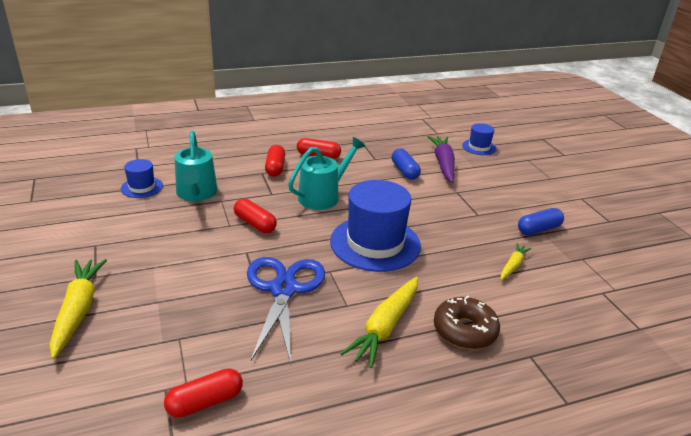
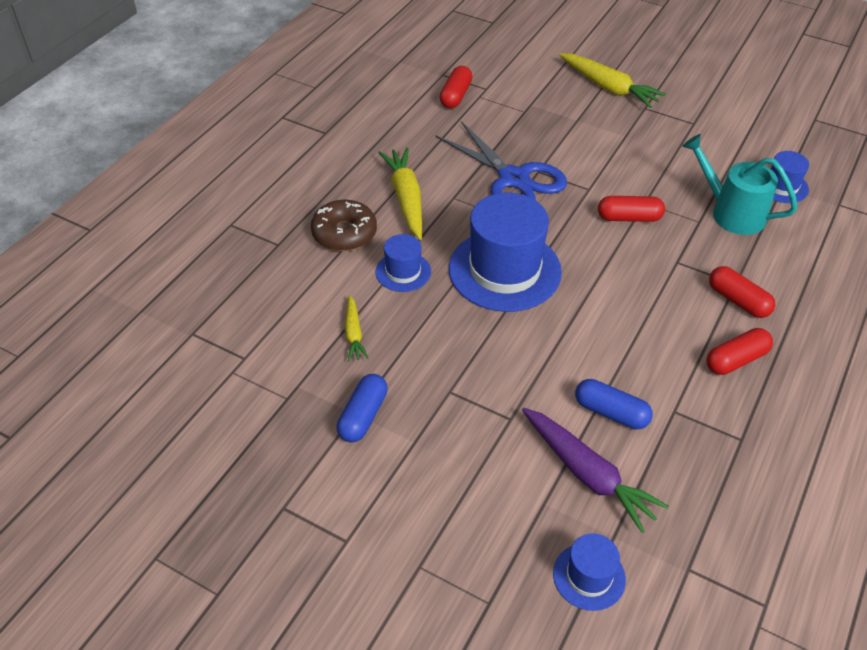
camera: 140 degrees right, 15 degrees up
(323, 196) = (630, 296): turquoise watering can -> none
(444, 279) = (403, 272): none -> blue hat

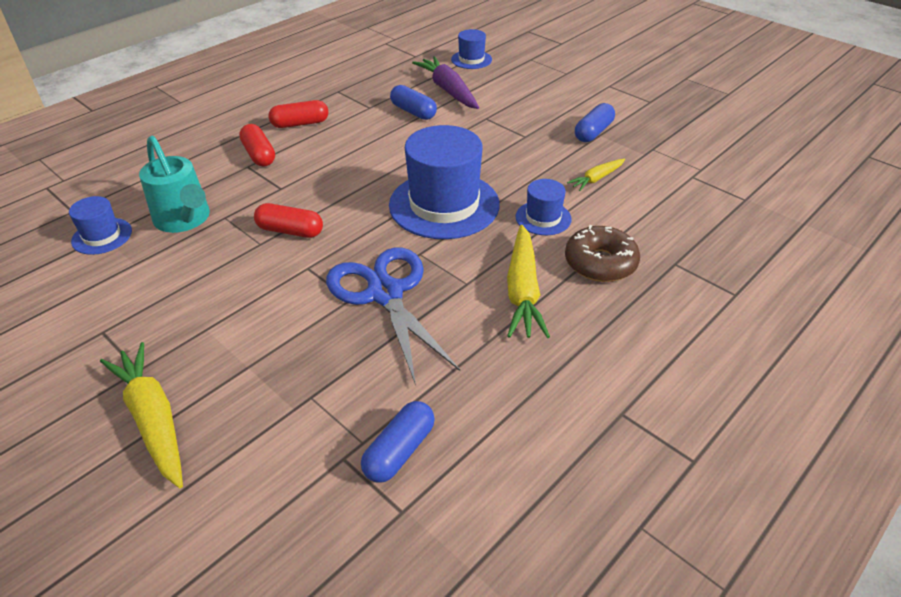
camera: 165 degrees left, 5 degrees down
(354, 334) = (596, 179): yellow carrot -> yellow carrot turned 135 degrees counterclockwise
(455, 96) = (399, 451): red capsule -> blue capsule

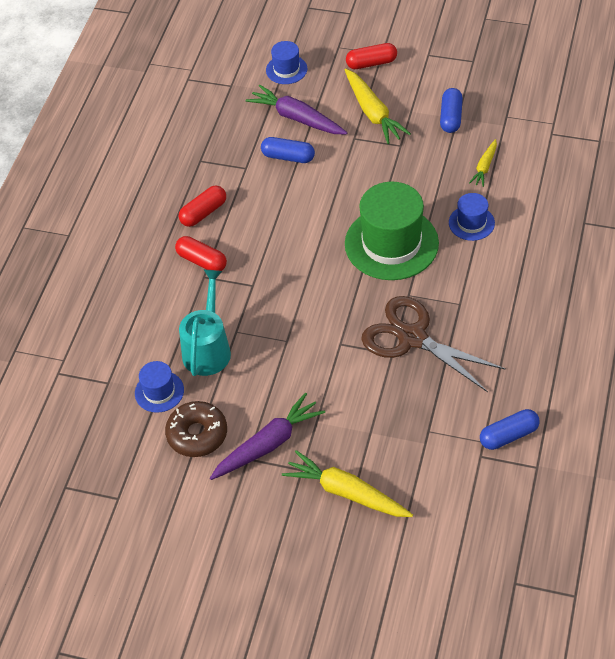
camera: 25 degrees left, 10 degrees up
(137, 327) = (268, 444): none -> purple carrot
(185, 220) = (208, 348): turquoise watering can -> turquoise watering can turned 105 degrees counterclockwise
(290, 231) = (298, 320): red capsule -> red capsule (371, 63)
(385, 293) = (412, 337): blue scissors -> brown scissors
(399, 451) = (508, 435): blue capsule -> blue capsule turned 60 degrees clockwise
(444, 205) = (391, 243): blue hat -> green hat
(523, 291) = (501, 292): yellow carrot -> yellow carrot (373, 113)
(600, 263) = (536, 245): brown donut -> brown donut (197, 434)

